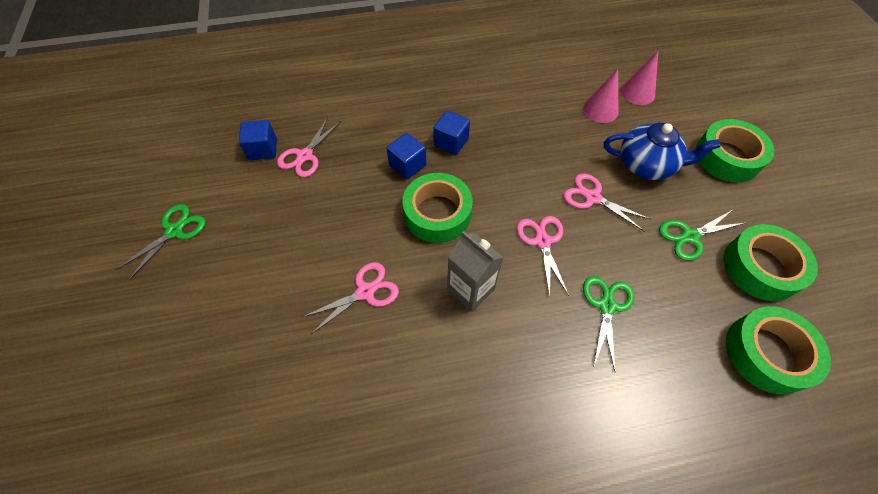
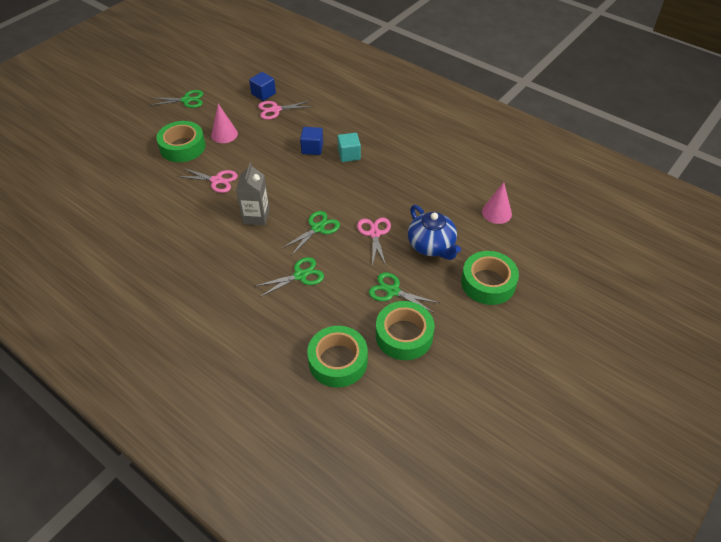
camera: 50 degrees right, 10 degrees down
(437, 213) = (292, 178): green tape -> green tape (182, 147)
(451, 142) = (349, 155): blue cube -> turquoise cube
(542, 241) = (317, 228): pink scissors -> green scissors
(600, 110) = (456, 203): pink cone -> pink cone (224, 134)

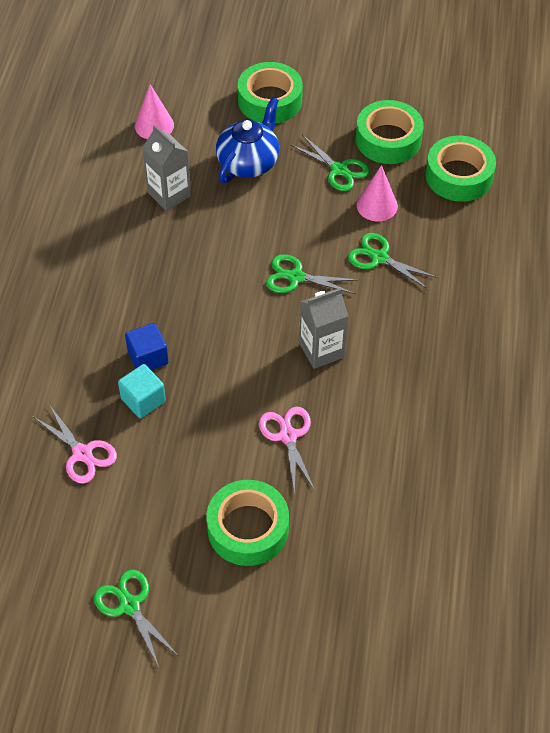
camera: 120 degrees left, 5 degrees up
(224, 134) = (184, 489): pink cone -> pink cone (377, 205)
(263, 94) = (48, 496): blue cube -> none
(349, 155) = (136, 308): turquoise cube -> turquoise cube (143, 400)
(374, 233) = (265, 219): pink scissors -> none
(392, 291) = (339, 170): green scissors -> green scissors turned 45 degrees counterclockwise
(428, 198) = (169, 194): none -> grey carton

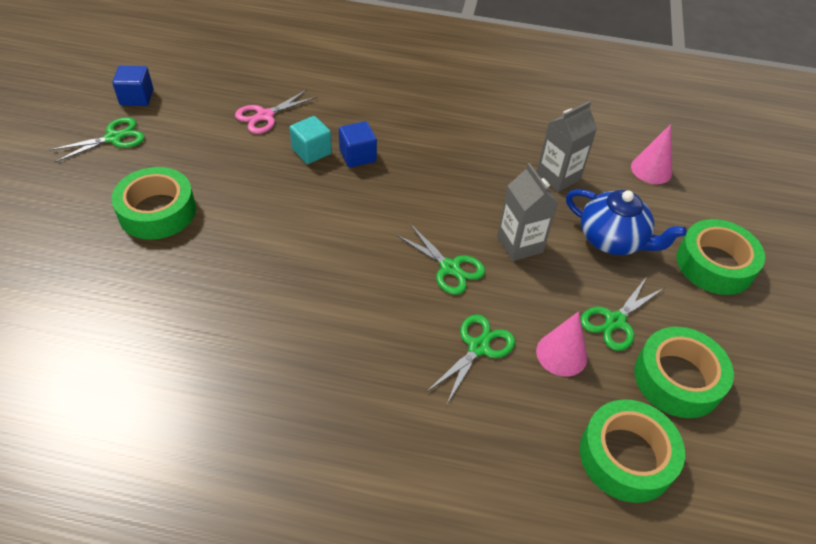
camera: 90 degrees right, 5 degrees down
(49, 601) = (137, 97): none -> blue cube
(288, 436) = (249, 246): pink scissors -> none
(296, 277) = (450, 268): green scissors -> green scissors turned 120 degrees clockwise
(321, 350) = (350, 281): grey carton -> grey carton (519, 244)

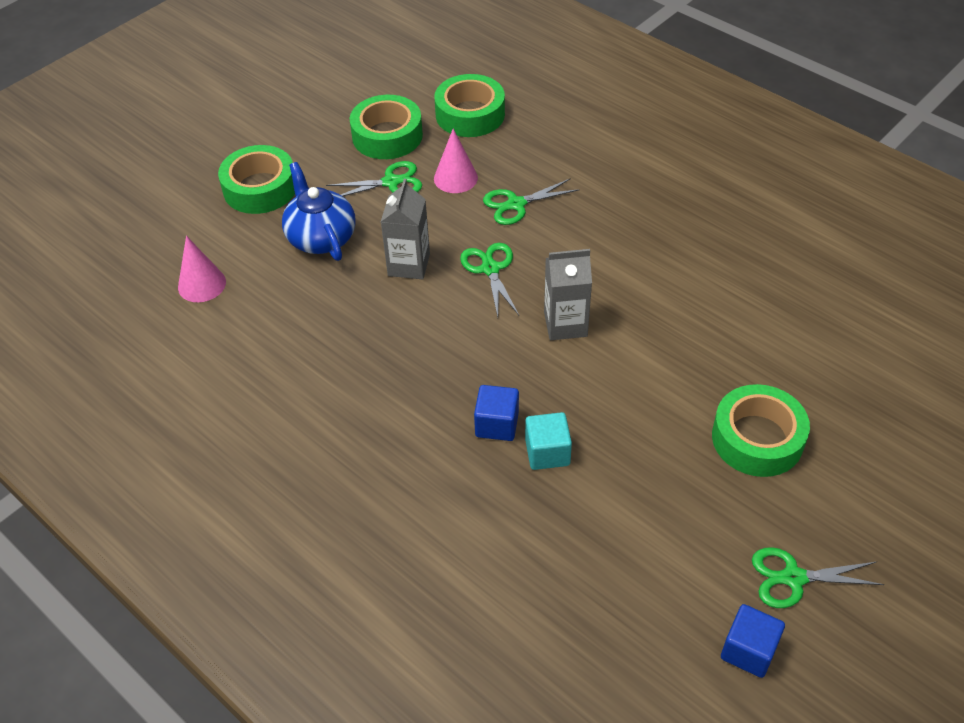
camera: 145 degrees left, 0 degrees up
(265, 116) = (578, 535): pink scissors -> none
(558, 177) = (303, 313): grey carton -> grey carton (565, 324)

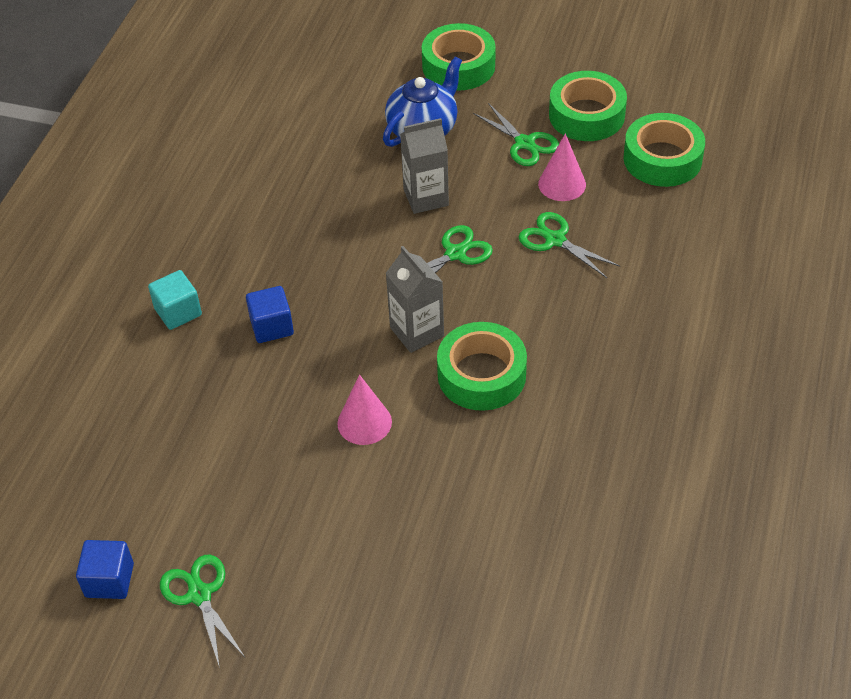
camera: 65 degrees right, 0 degrees up
(202, 284) = (324, 84): pink cone -> pink cone (364, 422)
(547, 452) = (257, 371): turquoise cube -> turquoise cube (178, 312)
(757, 438) = (351, 522): green tape -> green tape (481, 375)

